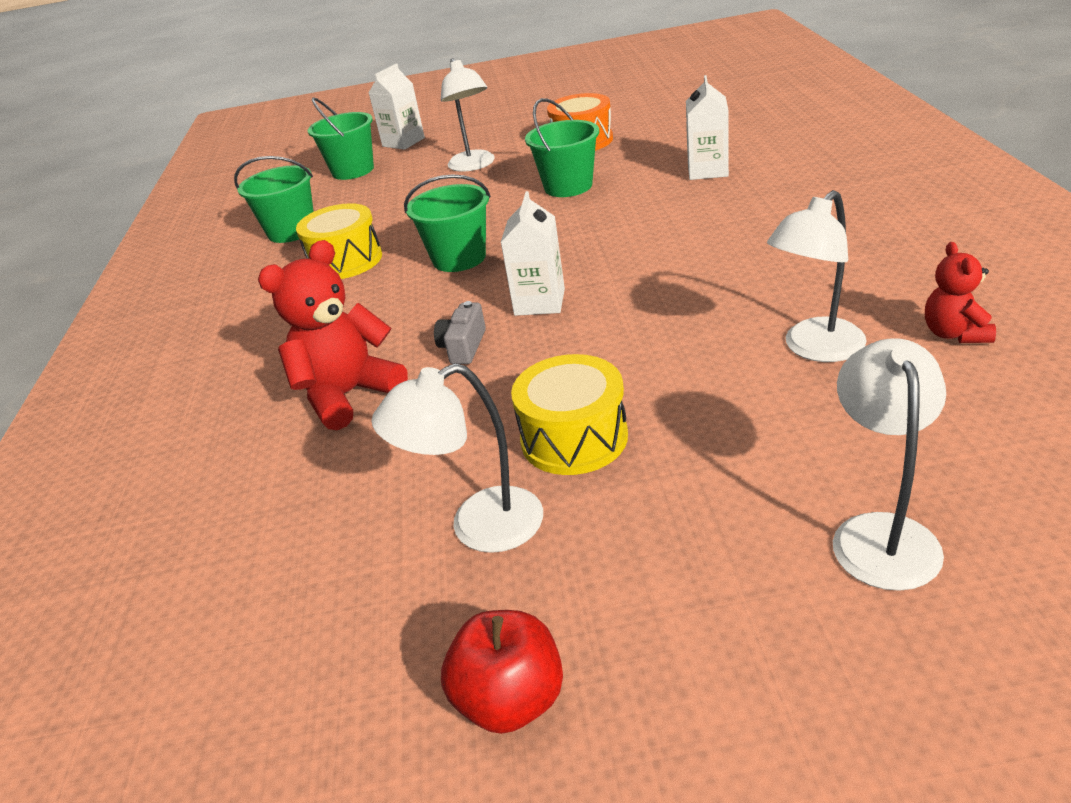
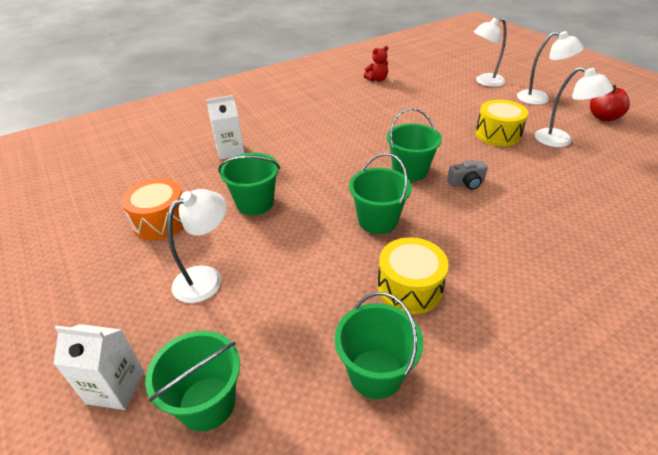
camera: 120 degrees left, 5 degrees up
(348, 395) = (537, 207): red teddy bear -> none
(539, 302) = (410, 171): white carton -> green bucket
(814, 349) = (402, 99): white lamp -> white lamp (540, 99)

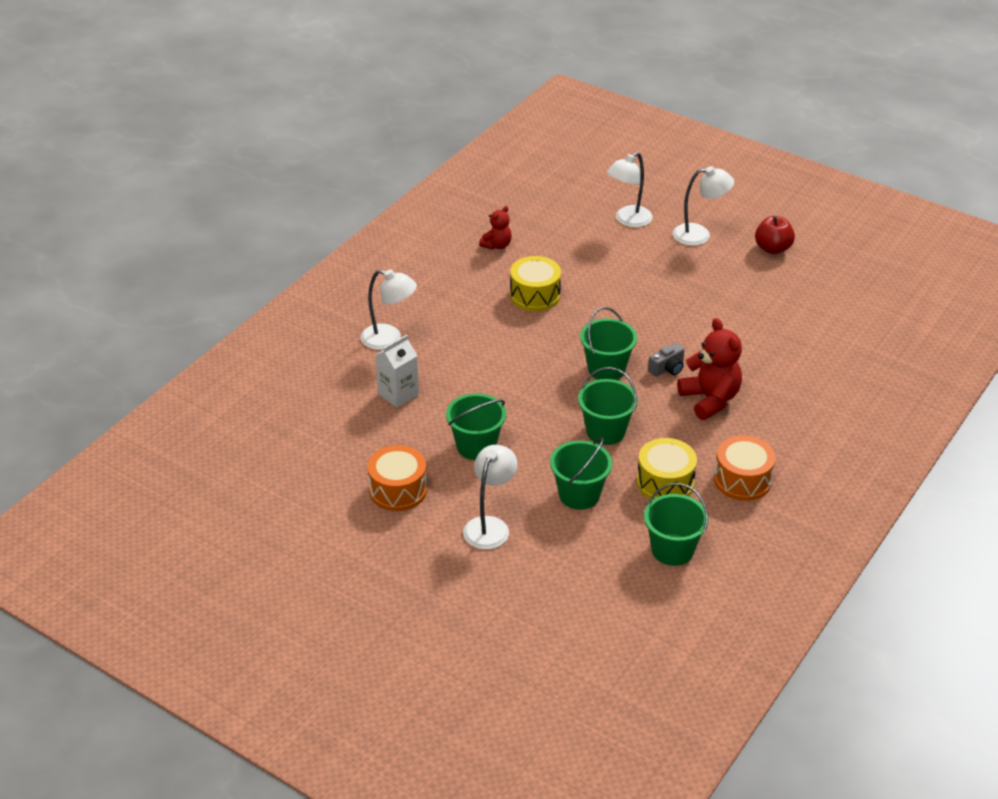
camera: 25 degrees left, 0 degrees up
(115, 387) = (490, 618): white carton -> none
(207, 403) = (566, 605): green bucket -> green bucket (579, 495)
(497, 219) = (710, 399): none -> red teddy bear
(498, 134) = (673, 299): yellow drum -> yellow drum (535, 295)
(500, 312) = (742, 480): none -> orange drum
(560, 141) = (738, 292): white lamp -> white lamp (389, 339)

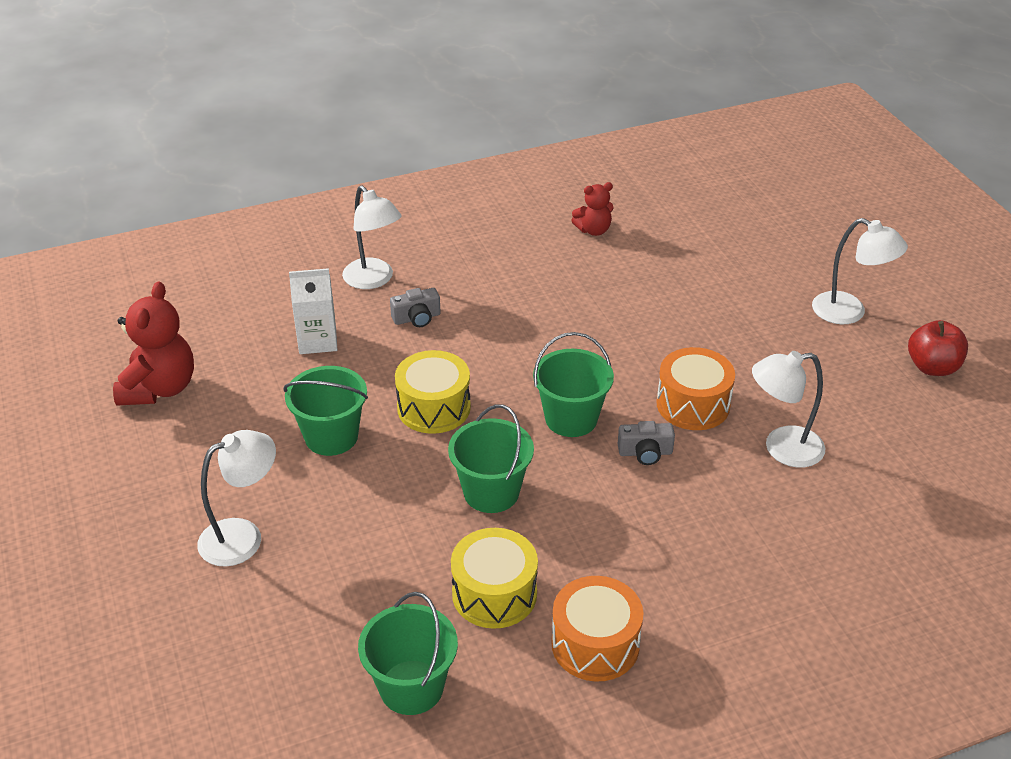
camera: 35 degrees right, 0 degrees up
(398, 490) = (199, 444): orange drum -> orange drum (693, 404)
(446, 351) = (417, 318): none -> grey camera
(535, 295) = (578, 300): yellow drum -> yellow drum (434, 407)
(579, 495) = (378, 553): green bucket -> none
(628, 220) = (775, 262): white lamp -> white lamp (782, 448)
(710, 399) = (660, 517): red teddy bear -> red teddy bear (159, 388)

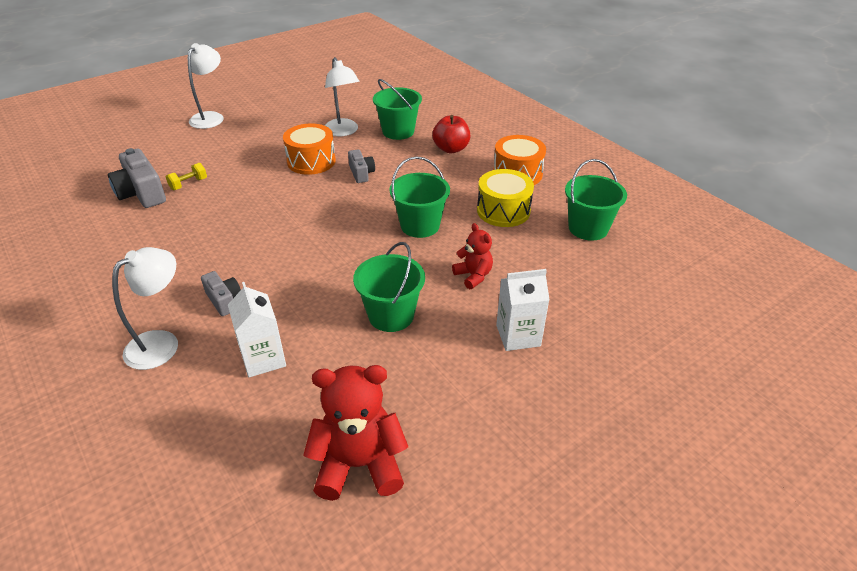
camera: 105 degrees left, 0 degrees up
(243, 536) = (518, 335): white lamp -> white carton
(434, 407) = (341, 267): yellow drum -> none
(571, 418) = (337, 204): green bucket -> green bucket (398, 131)
(593, 230) = (94, 223): red teddy bear -> red teddy bear (473, 276)
(647, 259) = (141, 193): none -> grey camera
(659, 293) = (188, 184): none -> yellow dumbbell
(932, 367) = (262, 94): red apple -> red apple (451, 149)

